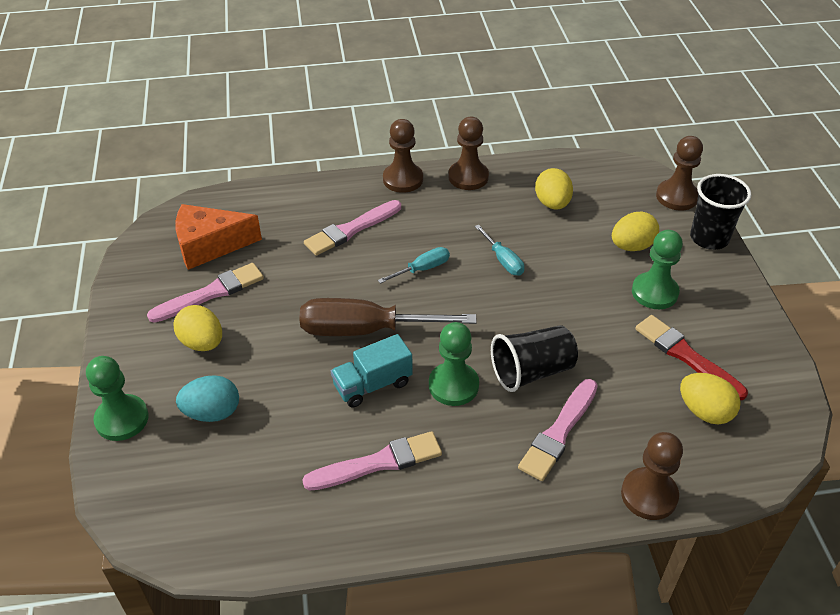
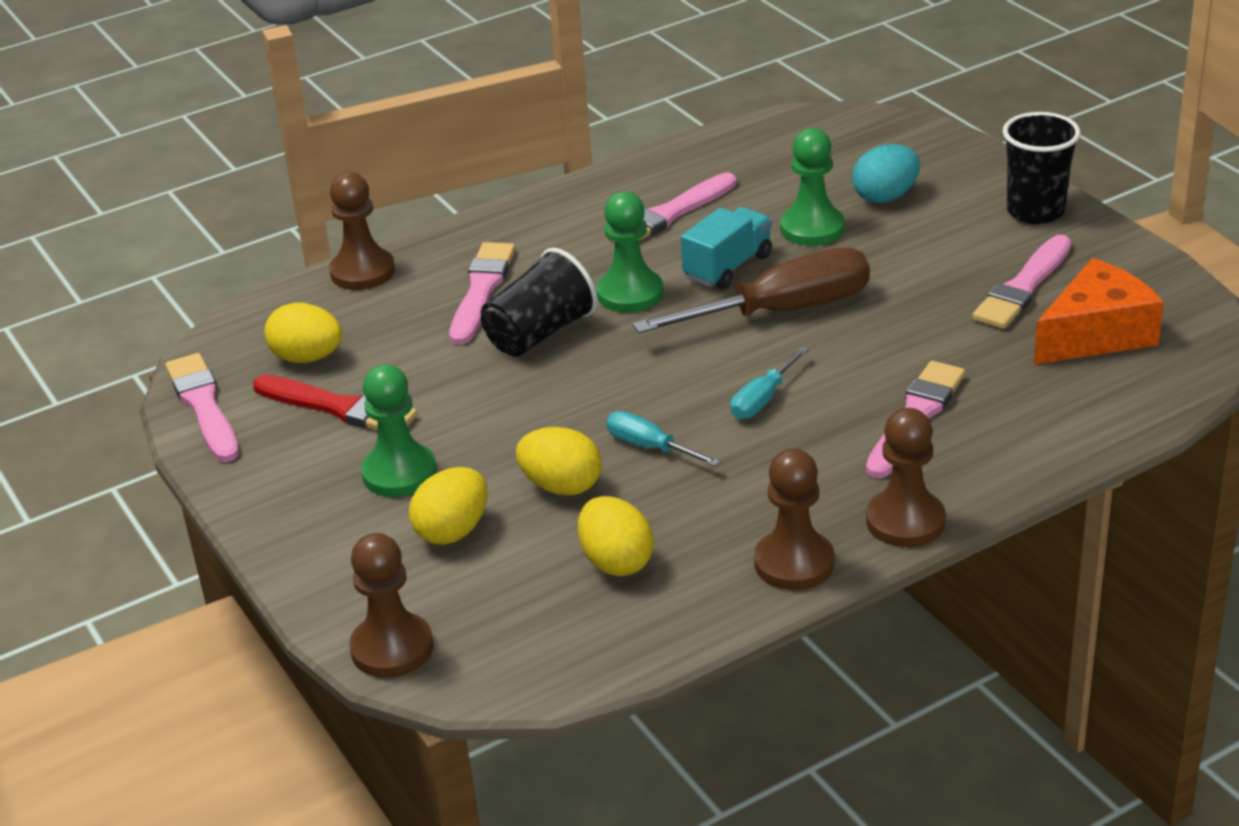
camera: 160 degrees right, 10 degrees down
(122, 419) = (975, 166): green pawn -> green pawn (812, 228)
(202, 343) = (970, 242): yellow egg -> yellow egg (561, 486)
(709, 238) = (322, 585): black cup -> black cup (1035, 211)
(783, 392) = (204, 406): none -> pink brush

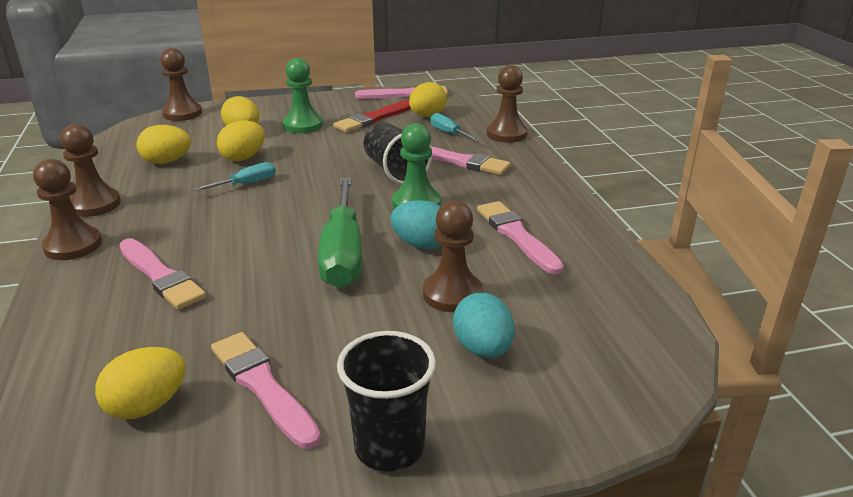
camera: 105 degrees right, 5 degrees down
(728, 267) = (421, 244): turquoise truck -> turquoise egg
(763, 399) = (249, 225): turquoise screwdriver -> turquoise screwdriver (449, 133)
(780, 311) = (343, 253): brown screwdriver -> green screwdriver
(812, 228) = (452, 294): green pawn -> brown pawn
(1096, 335) = (147, 406): orange cheese -> yellow egg

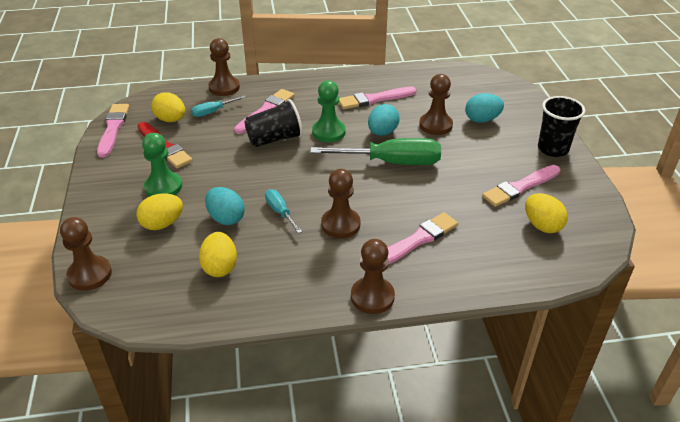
camera: 85 degrees left, 10 degrees up
(95, 204) = (301, 299): brown pawn -> brown pawn (340, 224)
(243, 158) = (226, 218): yellow egg -> turquoise egg

